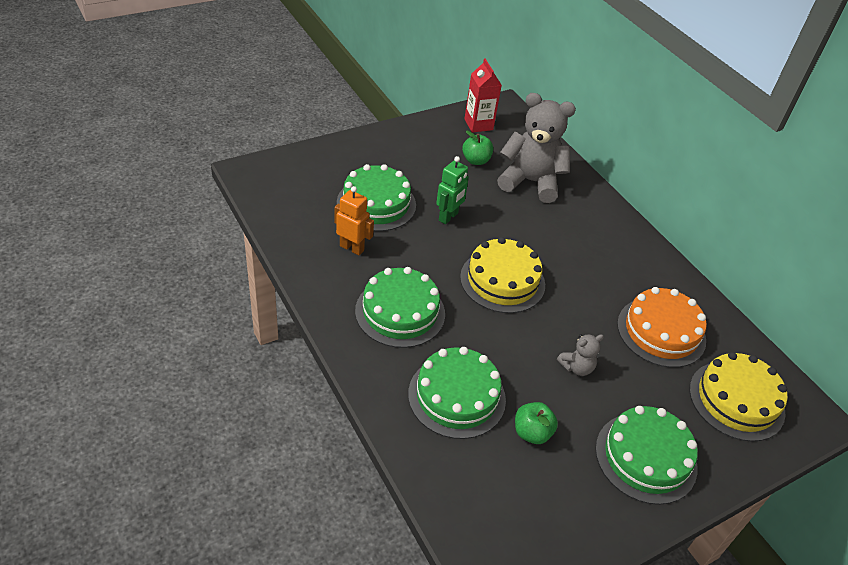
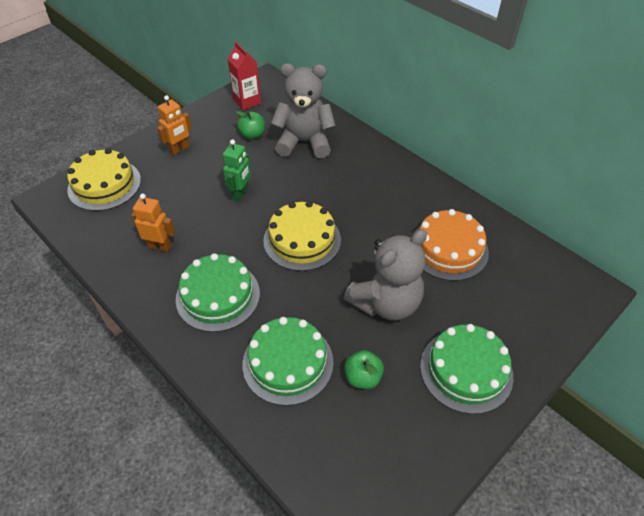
camera: 10 degrees left, 5 degrees up
(376, 204) = (173, 198): green cake -> none
(394, 156) = (179, 149): none -> orange robot
(576, 367) = (386, 303): grey teddy bear -> grey teddy bear, size x2.19
(736, 400) = (526, 293): yellow cake -> yellow cake (104, 184)

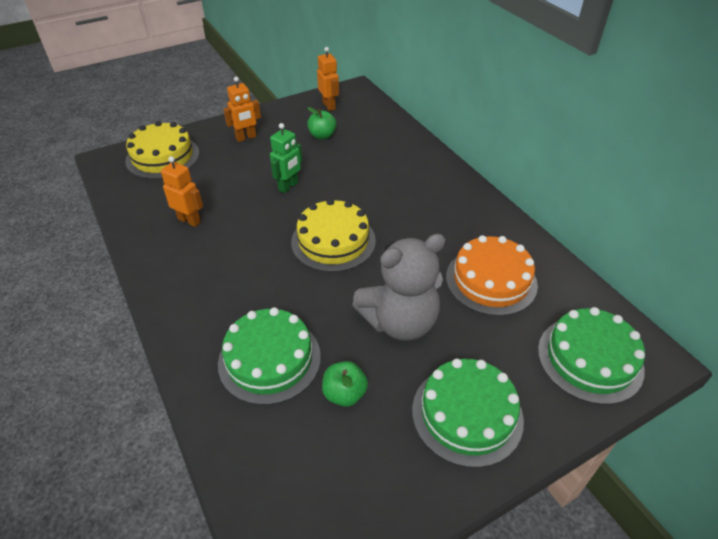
camera: 15 degrees right, 5 degrees down
(218, 296) = (225, 278): green cake -> green cake (590, 359)
(247, 101) = (329, 106): red carton -> orange robot
(304, 142) = (372, 150): grey teddy bear -> none

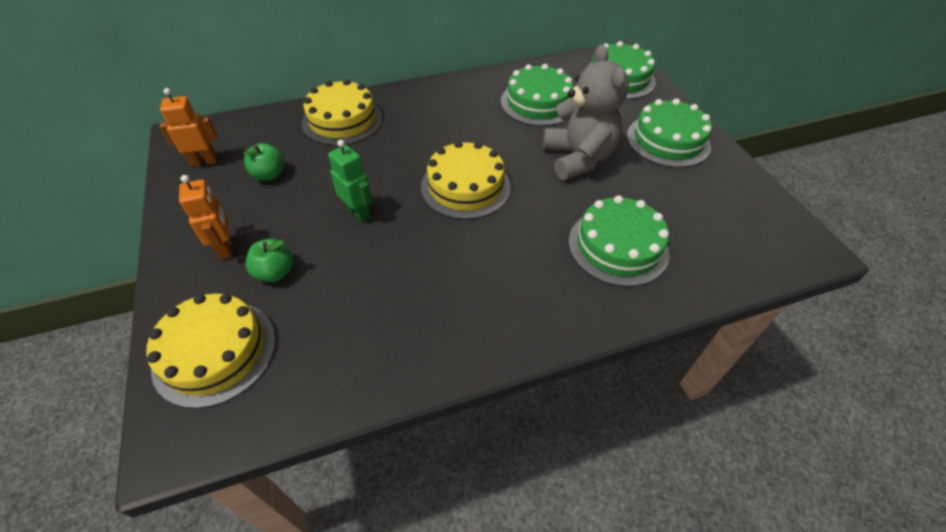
camera: 80 degrees left, 5 degrees up
(189, 220) = (388, 313): orange robot -> none
(344, 394) = (654, 201): green apple -> green apple (275, 272)
(402, 154) = (342, 120): none -> yellow cake
(491, 280) = (538, 103): orange cake -> green cake

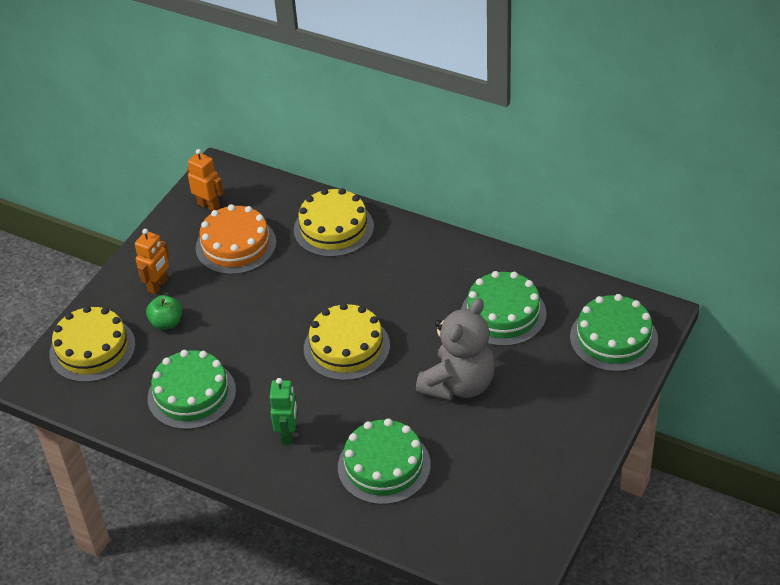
camera: 50 degrees right, 5 degrees down
(269, 174) = (236, 245): green apple -> orange cake
(358, 213) = (255, 316): green robot -> green robot (288, 434)
(668, 140) = (556, 423): green cake -> green cake (191, 394)

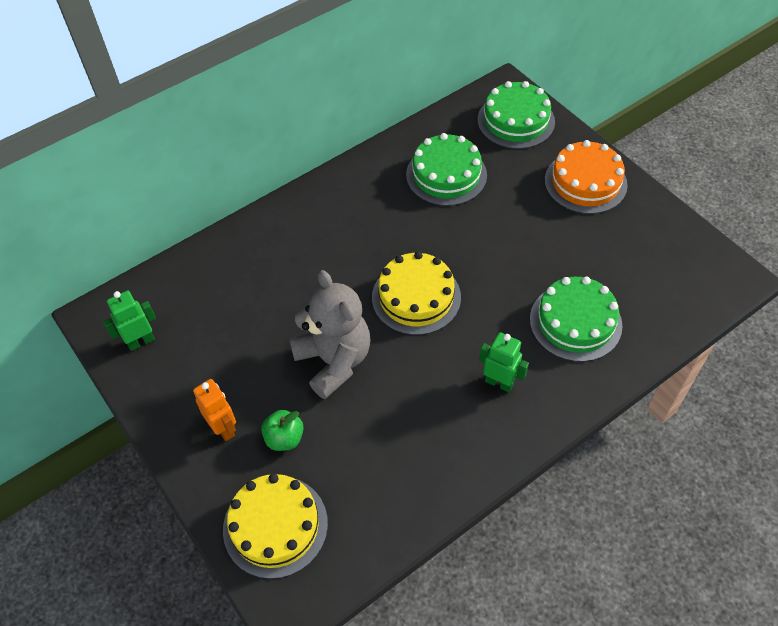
camera: 65 degrees left, 10 degrees up
(191, 394) = (400, 448): green cake -> none
(209, 205) = (141, 341): orange robot -> green robot
(236, 245) = (217, 338): orange cake -> orange cake (585, 182)
(333, 228) = (255, 251): yellow cake -> none
(458, 384) = (509, 234): grey teddy bear -> grey teddy bear (334, 361)

